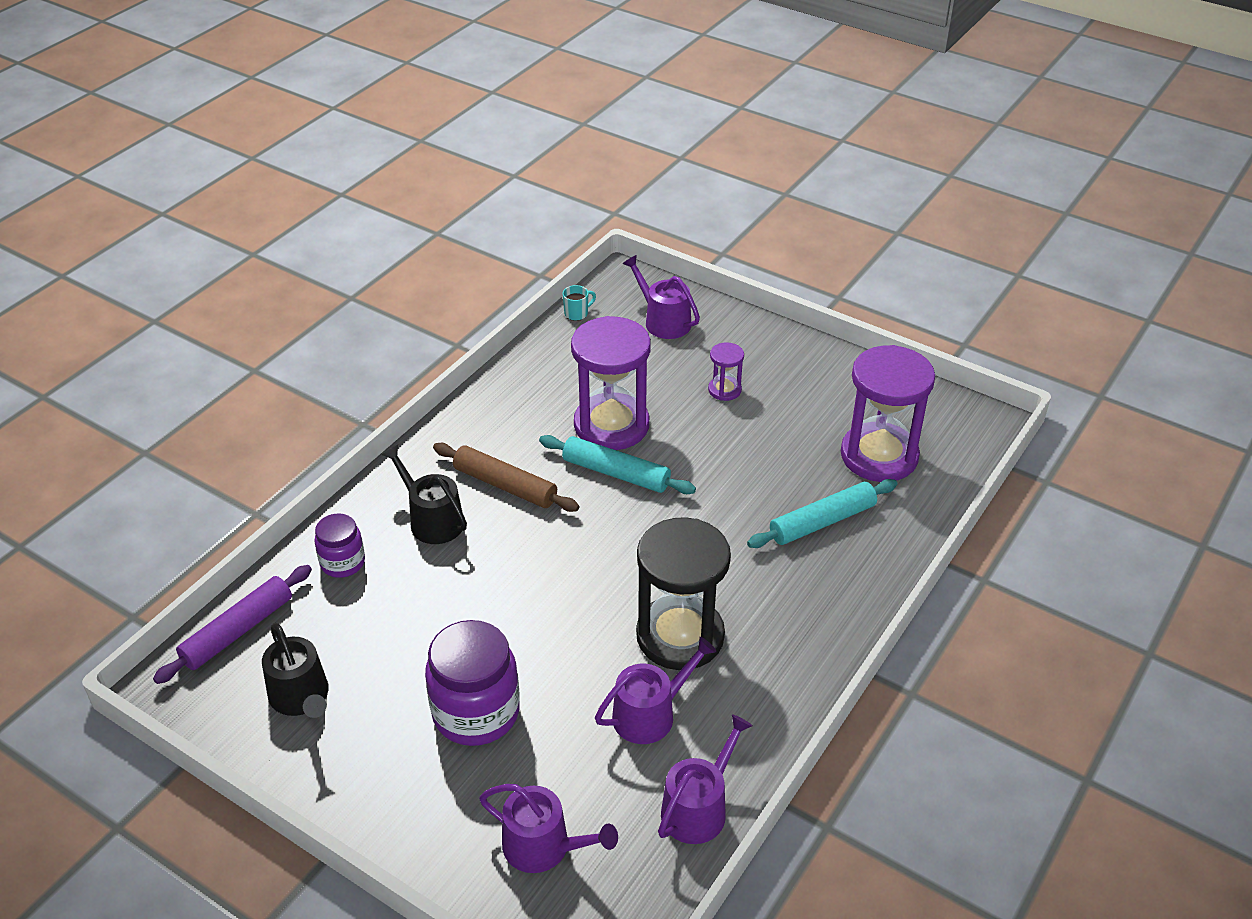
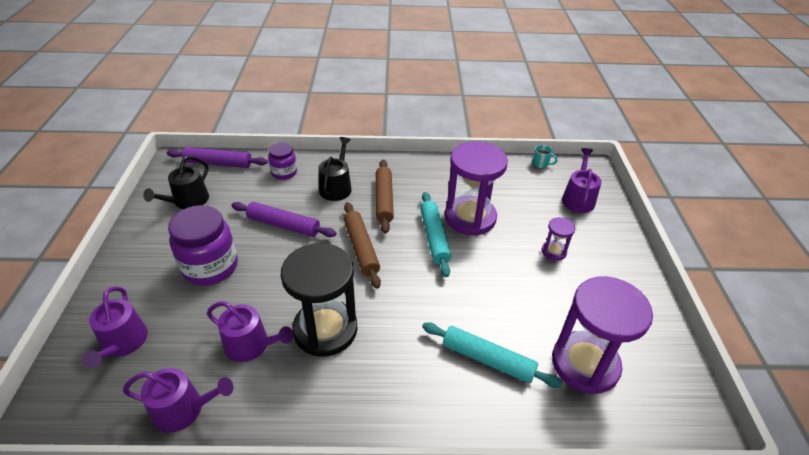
camera: 55 degrees right, 0 degrees up
(461, 606) = (283, 225): none -> purple rolling pin
(575, 548) = (361, 248): none -> brown rolling pin

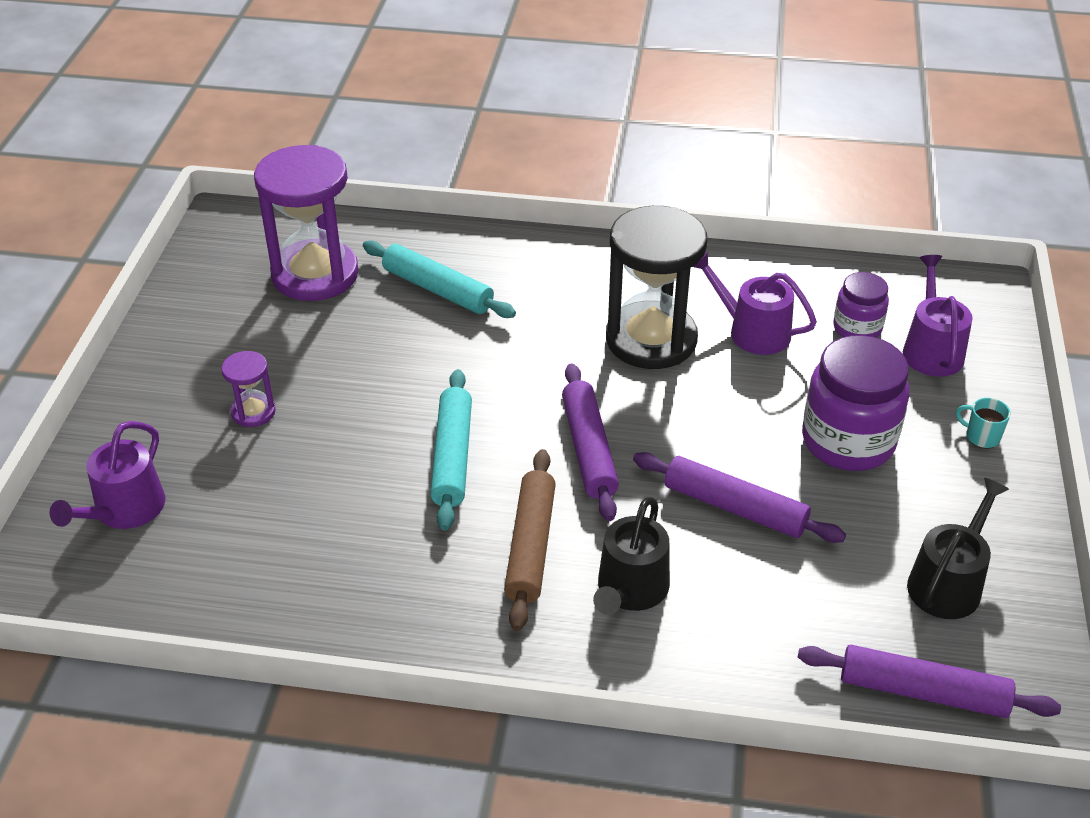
camera: 170 degrees left, 0 degrees up
(184, 409) = (817, 279): purple watering can -> none
(284, 173) = (753, 644): purple jar -> purple jar (857, 328)
(361, 248) = (589, 449): brown rolling pin -> purple rolling pin
(470, 217) = (369, 489): purple hourglass -> none
(541, 164) = (136, 610): turquoise mug -> turquoise mug (981, 437)

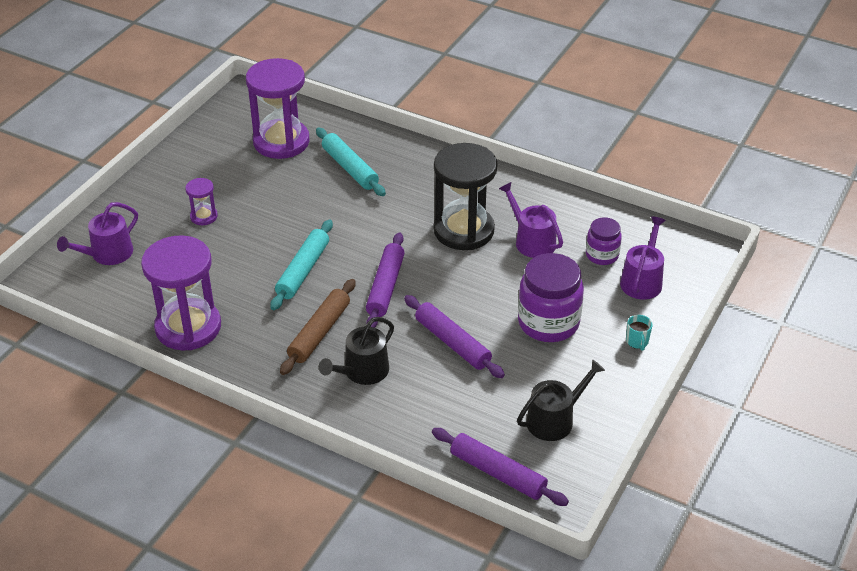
camera: 20 degrees right, 0 degrees up
(319, 595) = (188, 327): none -> purple hourglass
(981, 437) = (637, 342): turquoise mug -> turquoise mug turned 150 degrees counterclockwise

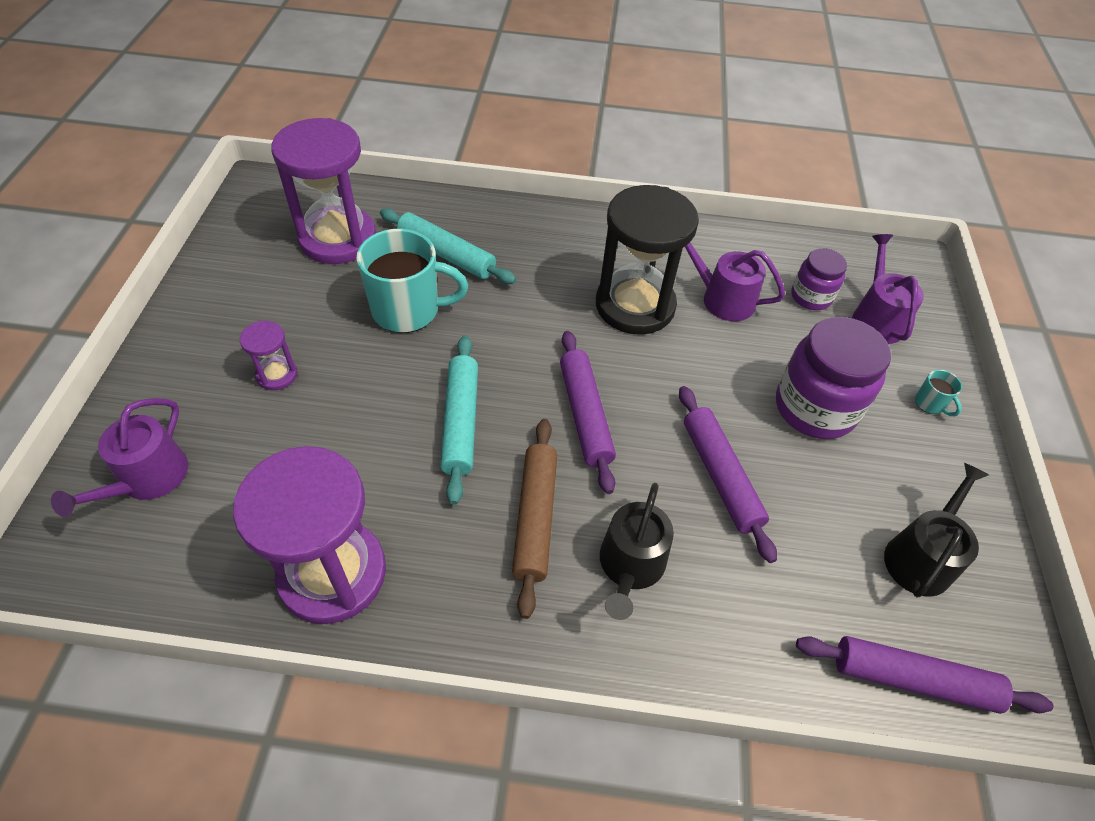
camera: 25 degrees left, 10 degrees up
(304, 198) = (408, 310): none -> turquoise mug
(453, 342) = (720, 476): purple rolling pin -> purple rolling pin turned 45 degrees clockwise

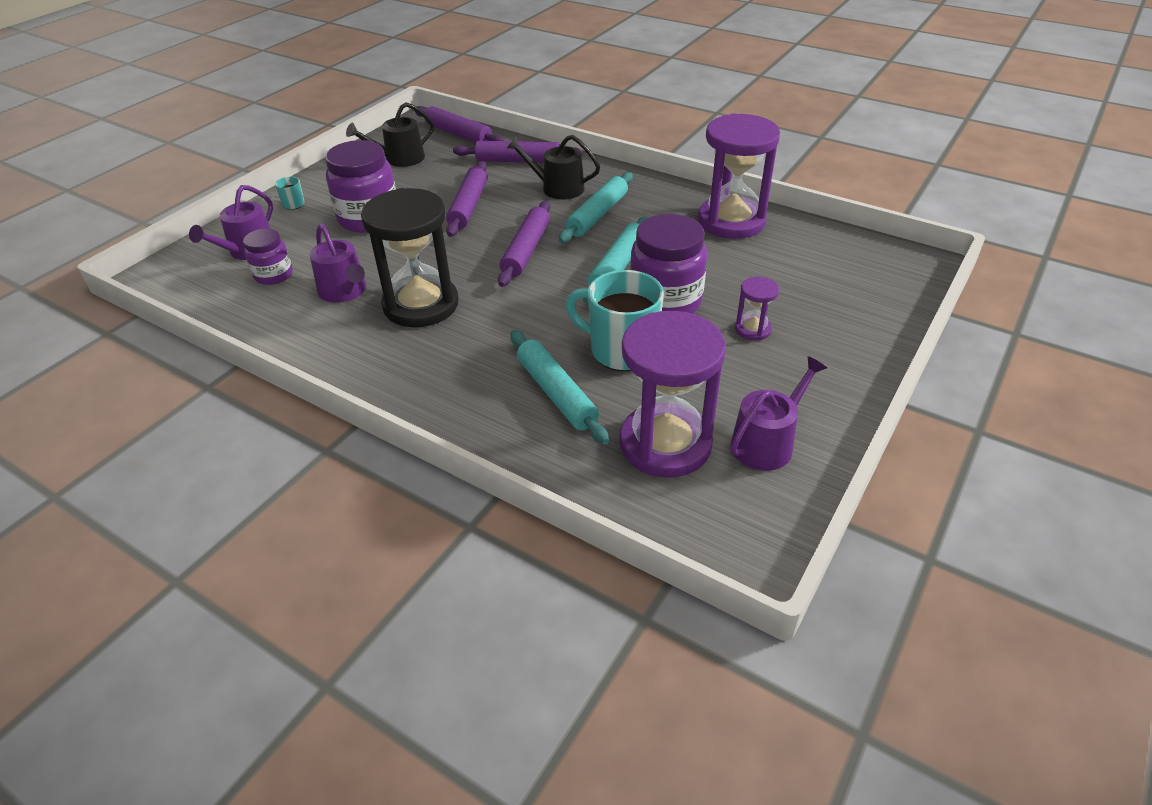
camera: 150 degrees left, 10 degrees down
(147, 479) = (855, 288): purple watering can -> purple watering can (767, 442)
(384, 385) = (665, 301): none -> purple jar
(534, 518) = (598, 215): brown rolling pin -> turquoise rolling pin
(630, 566) = (557, 188): black watering can -> black watering can turned 120 degrees counterclockwise
(744, 625) = (518, 161): none -> purple rolling pin

